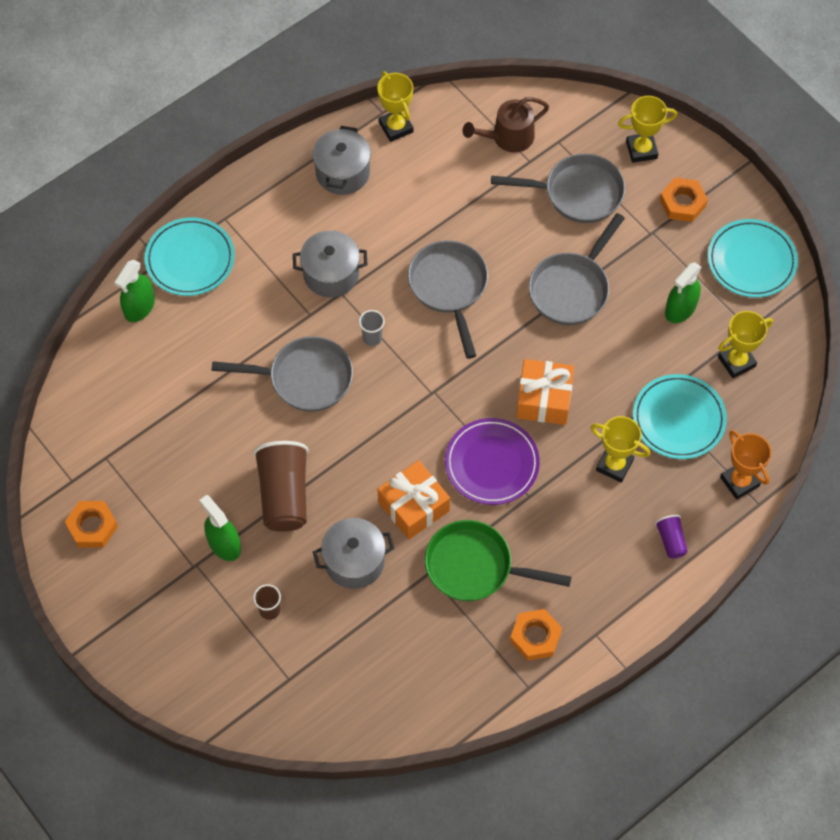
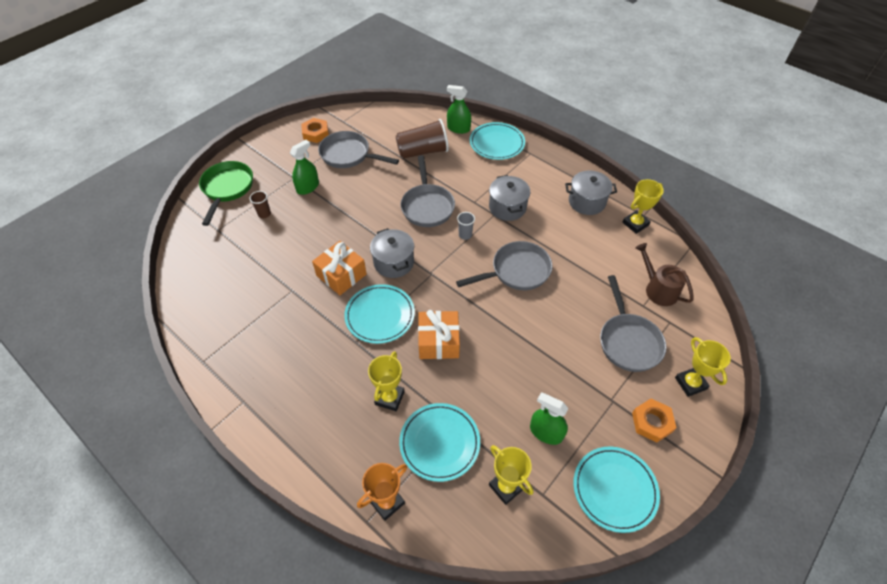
camera: 80 degrees right, 10 degrees down
(284, 495) = (343, 209): brown cup -> brown cup (423, 151)
(354, 561) = (299, 249): grey pot -> grey pot (394, 262)
(475, 566) = (297, 316): green pan -> green pan (227, 188)
(492, 463) = (380, 315): purple plate -> turquoise plate
(535, 637) = (242, 361): orange nut -> none
(571, 288) = (540, 348): grey pan -> grey pan (348, 155)
(671, 540) = (326, 449): purple cup -> none

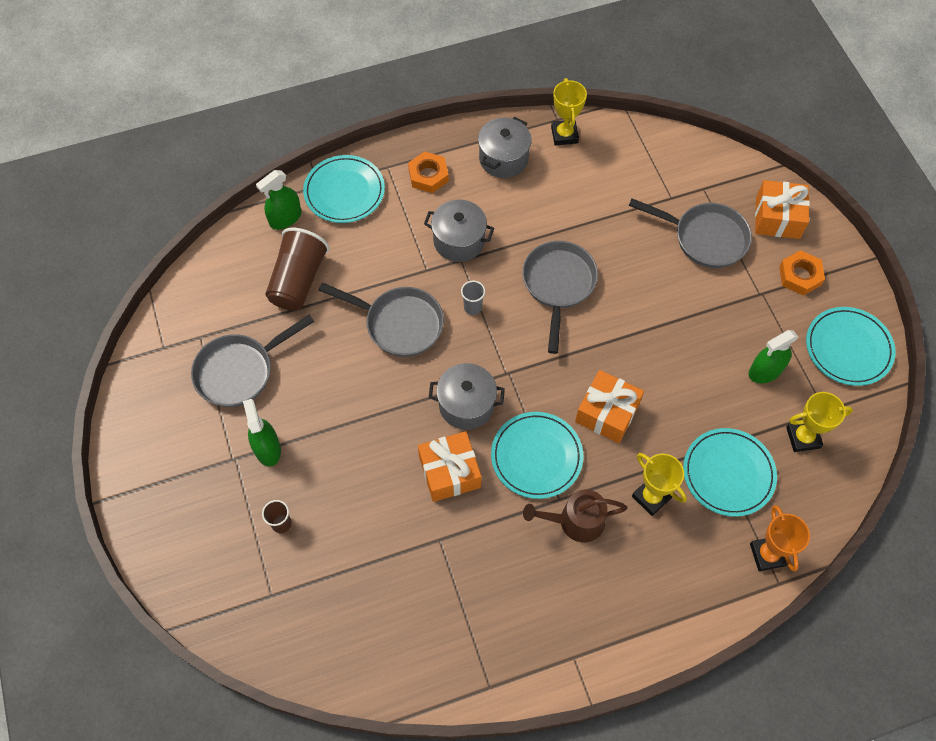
camera: 60 degrees left, 10 degrees up
(227, 188) = (195, 555): green pan -> none
(315, 133) = (162, 393): orange nut -> orange nut (428, 175)
(658, 289) = (660, 172): brown watering can -> brown watering can (576, 521)
(690, 383) = (777, 218): yellow trophy -> orange gift

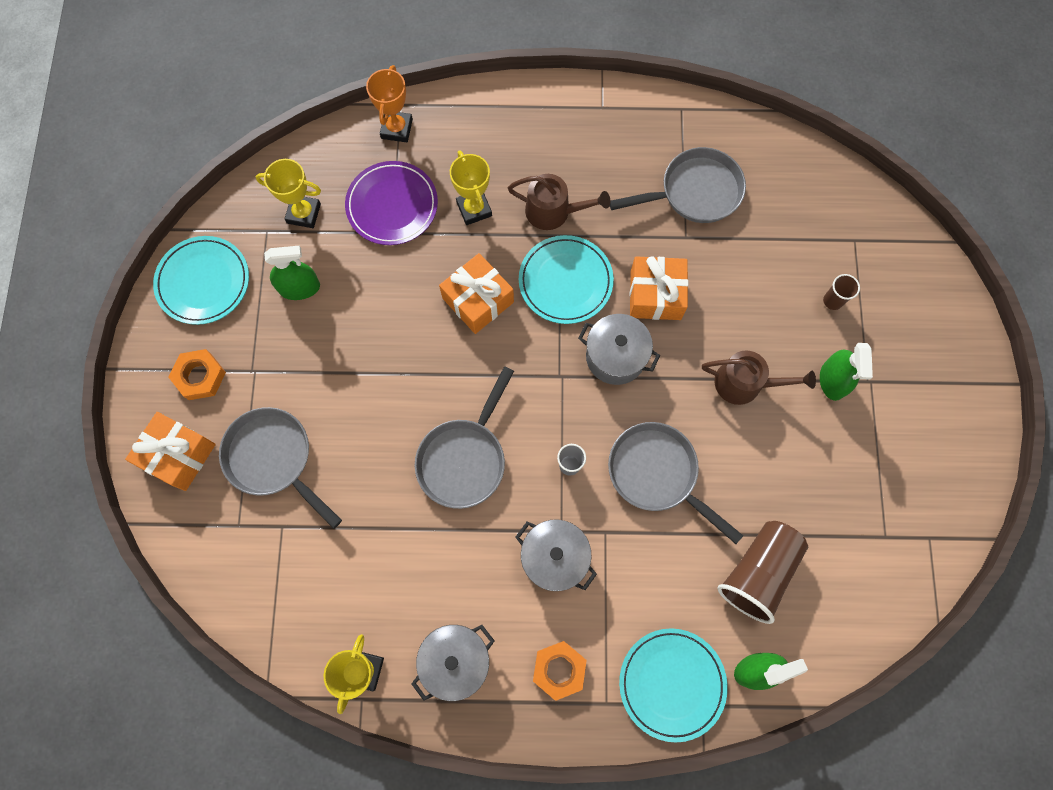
camera: 160 degrees left, 10 degrees up
(239, 371) = (847, 478): grey pan -> grey pan (695, 192)
(346, 419) = (744, 383): none -> brown watering can
(728, 473) = (392, 205): turquoise plate -> purple plate

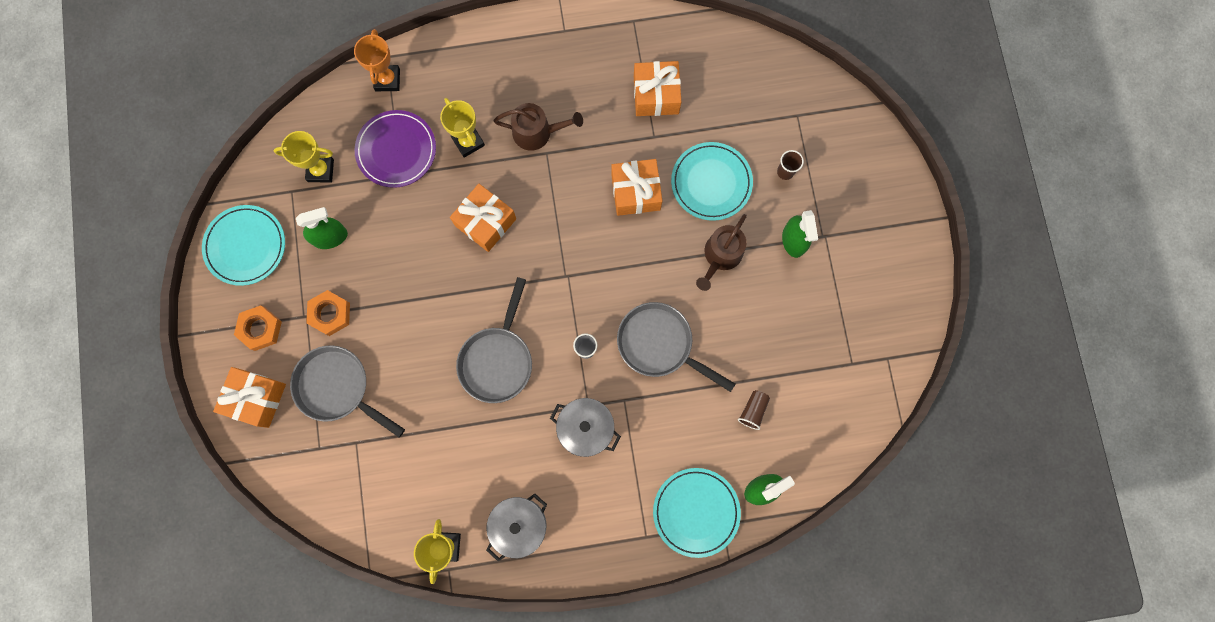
camera: 10 degrees left, 5 degrees up
(559, 669) = (604, 517): orange nut -> orange nut (330, 314)
(565, 281) = (557, 193): turquoise plate -> turquoise plate (711, 182)
(615, 357) = (610, 251): grey pot -> none
(695, 192) = (656, 95): grey pan -> orange gift
(744, 383) = (721, 256): brown watering can -> brown watering can turned 120 degrees clockwise
(758, 572) = (753, 410): brown cup -> brown cup, size x0.48

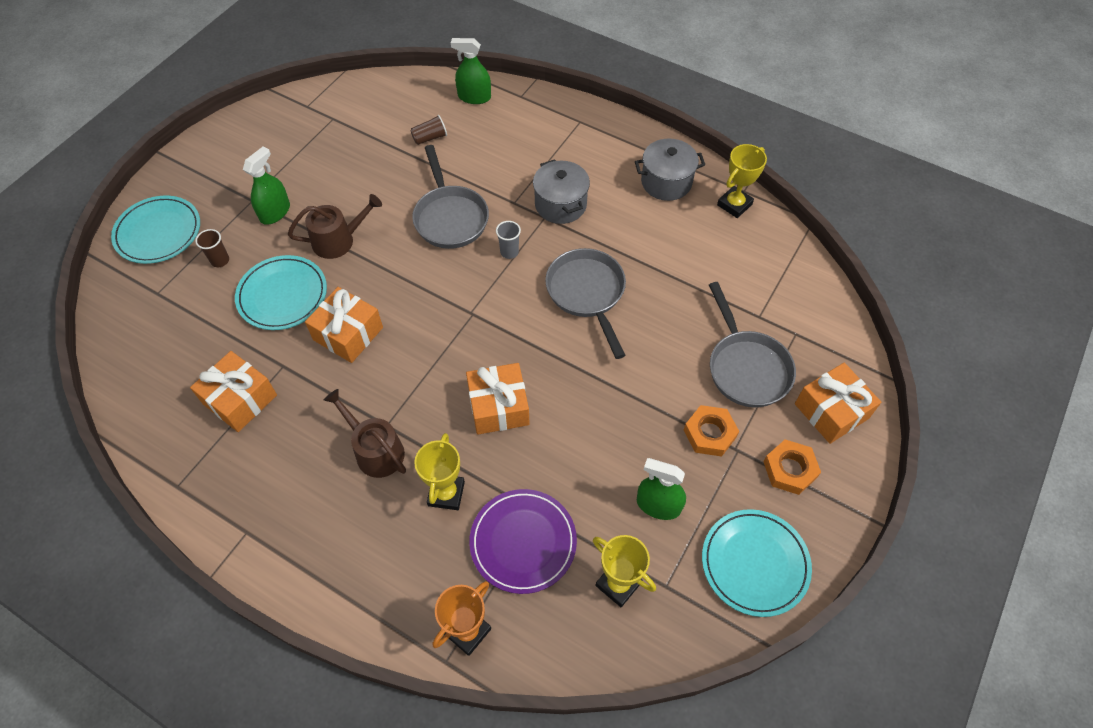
camera: 140 degrees left, 20 degrees down
(497, 360) = (587, 293): grey pan -> grey pan turned 75 degrees counterclockwise
(696, 512) = (531, 113): turquoise plate -> turquoise plate (158, 232)

